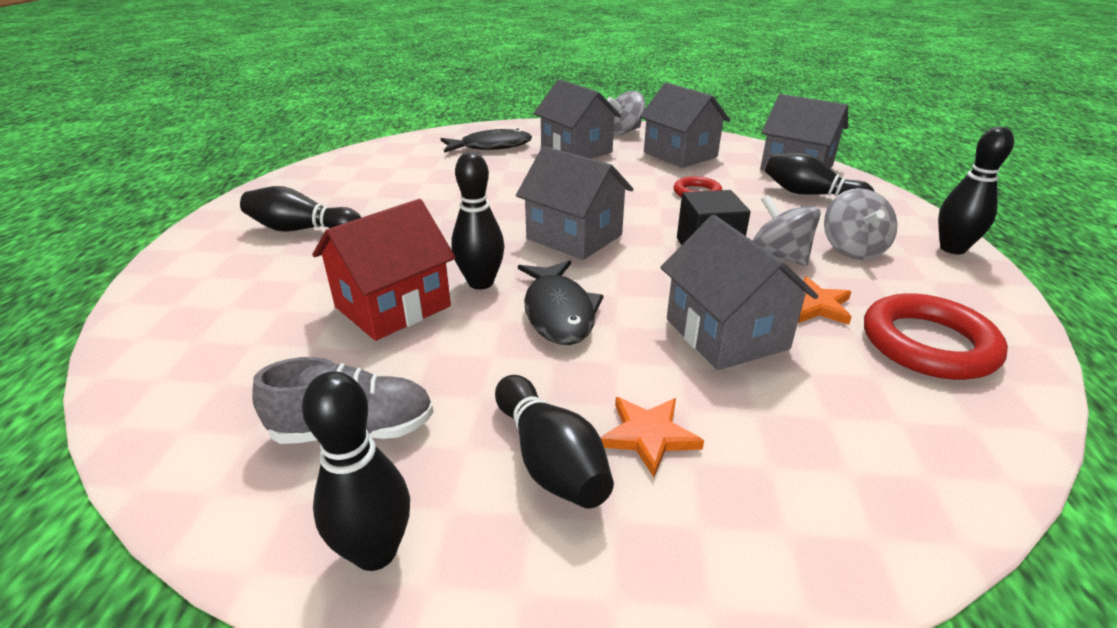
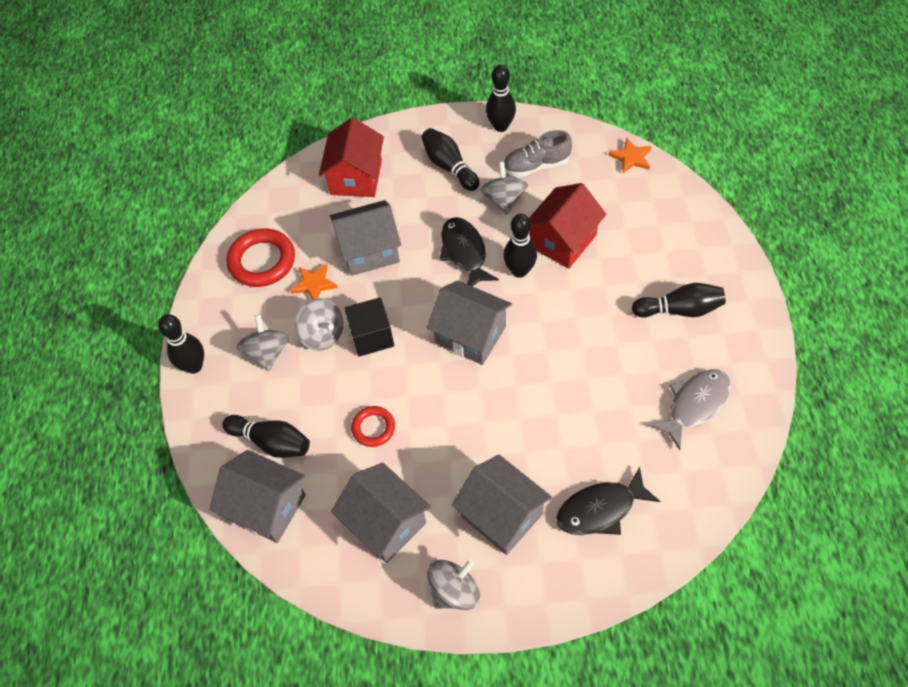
camera: 175 degrees right, 25 degrees up
(359, 178) = (695, 404): none -> grey fish
(457, 375) = (504, 200): none -> grey spinning top
(648, 436) = (410, 183): orange star -> orange star (631, 157)
(726, 334) = (369, 251): grey house -> grey house turned 75 degrees counterclockwise
(783, 471) = (356, 177): none -> red house

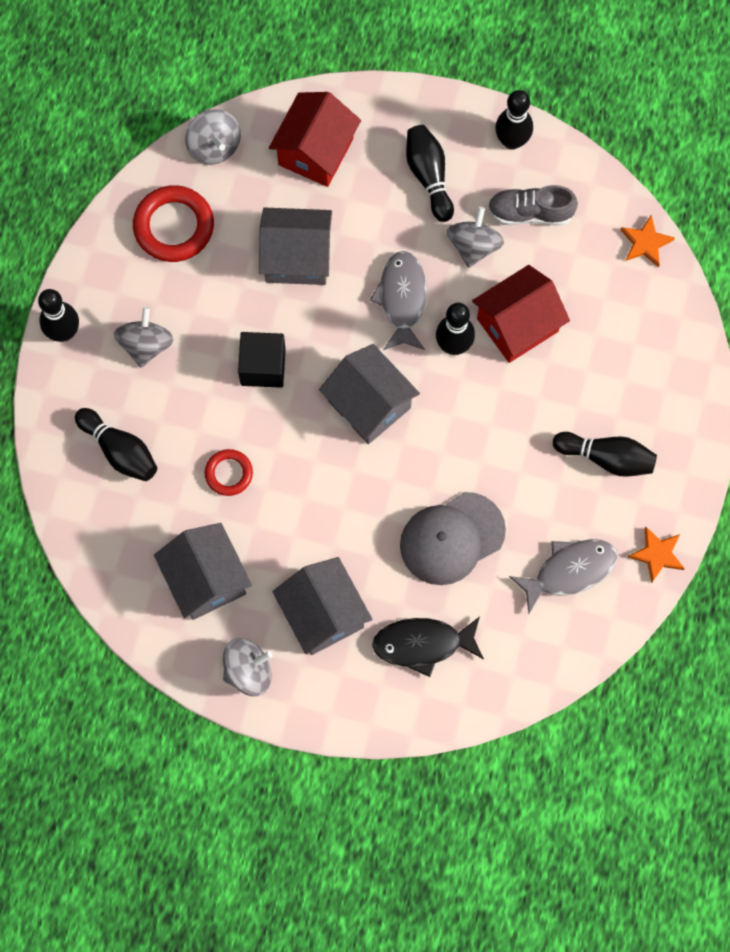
camera: 15 degrees right, 15 degrees up
(266, 507) = (94, 519): grey house -> none
(314, 284) = (222, 278): orange star -> orange star (657, 554)
(322, 335) = (211, 345): grey spinning top -> grey spinning top (214, 146)
(464, 252) = (402, 299): black fish -> grey fish
(585, 413) = (451, 538): none -> grey cap

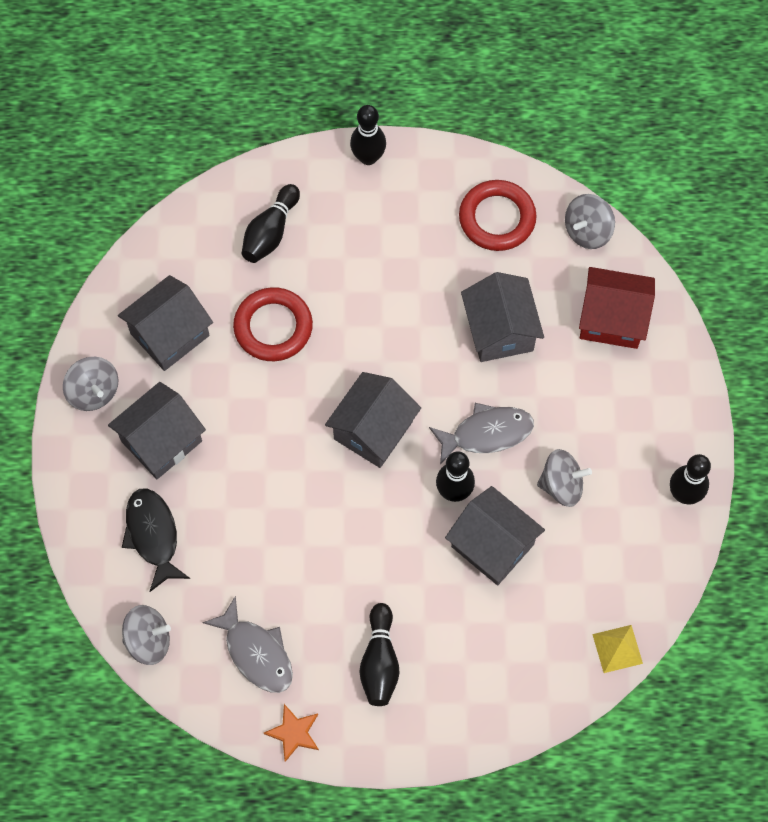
camera: 75 degrees right, 5 degrees down
(146, 345) = (376, 226): grey spinning top -> grey spinning top (148, 640)
(229, 473) = (273, 327): red ring -> red ring, size x1.74
(263, 366) = (383, 329): black cube -> none
(429, 176) = (620, 426): black bowling pin -> none
(451, 538) = (261, 536): grey cap -> none
(517, 325) = (492, 545): red house -> grey house
(530, 213) = (613, 529): grey shoe -> none
(645, 243) = (617, 648): orange star -> yellow pyramid

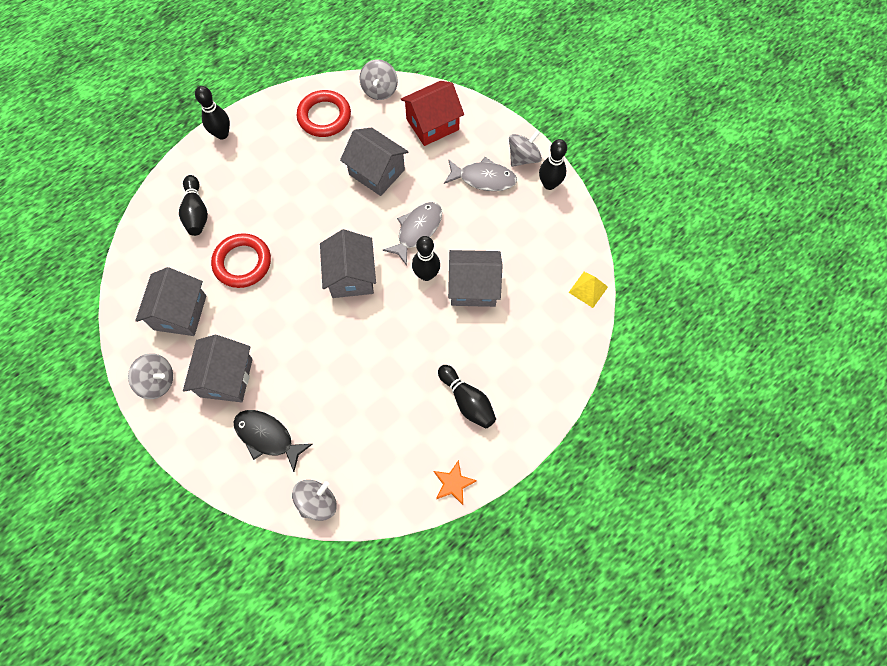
camera: 40 degrees left, 0 degrees up
(256, 653) = (390, 455): grey fish -> grey fish (483, 178)
(561, 485) = (482, 227): grey spinning top -> grey spinning top (523, 158)

